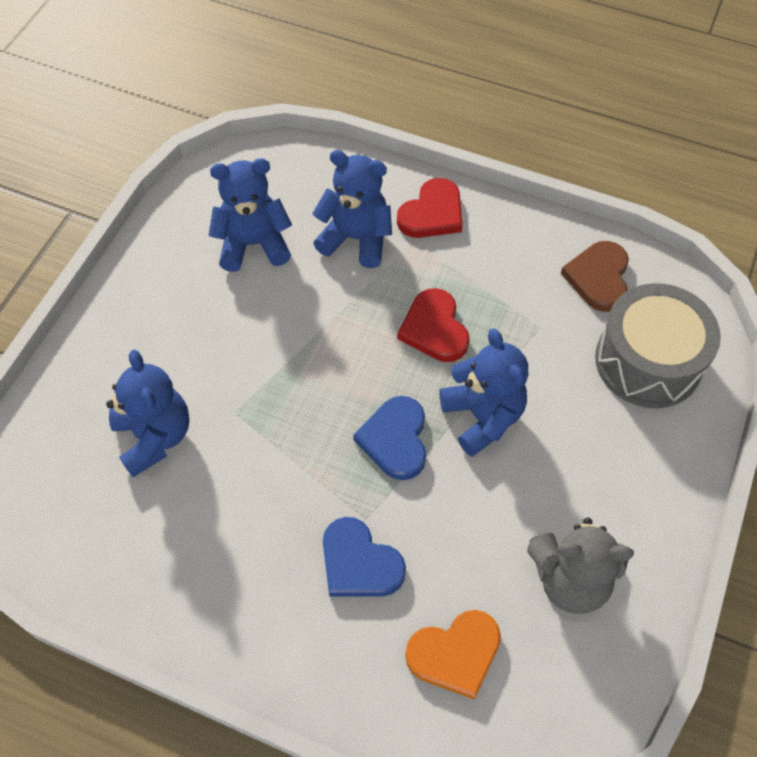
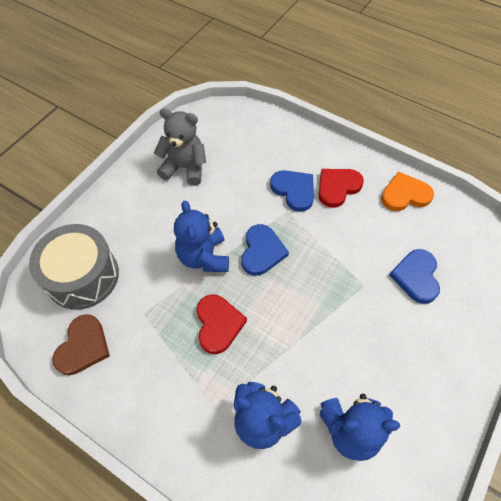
camera: 170 degrees left, 0 degrees up
(154, 437) = (416, 277): blue teddy bear -> blue heart
(432, 213) = (192, 437): red heart -> red heart (337, 187)
(455, 654) = (252, 147): orange heart -> orange heart (405, 194)

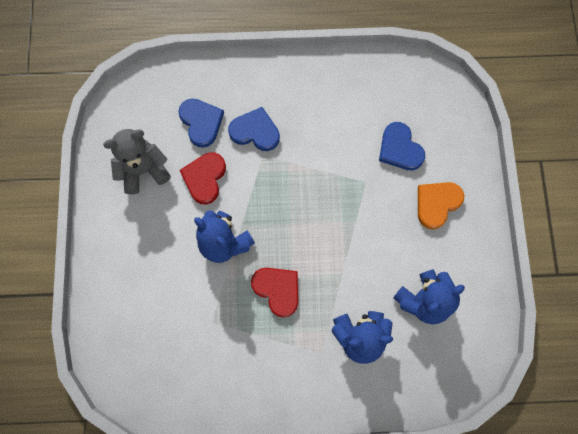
camera: 35 degrees left, 15 degrees up
(82, 276) = (136, 327): grey drum -> none
(83, 346) = (186, 380): brown heart -> none
(262, 251) = (268, 206): blue heart -> blue heart (201, 122)
(337, 187) = (289, 105): red heart -> red heart (204, 178)
(405, 194) = (348, 77): orange heart -> orange heart (437, 204)

